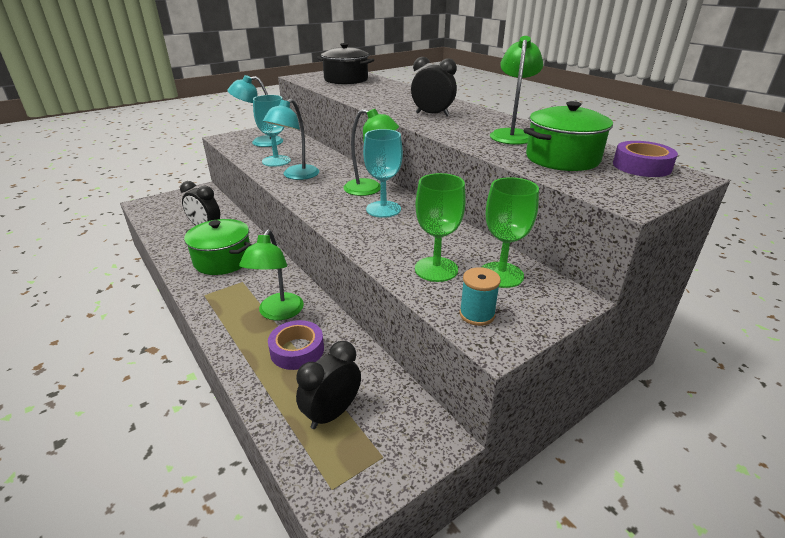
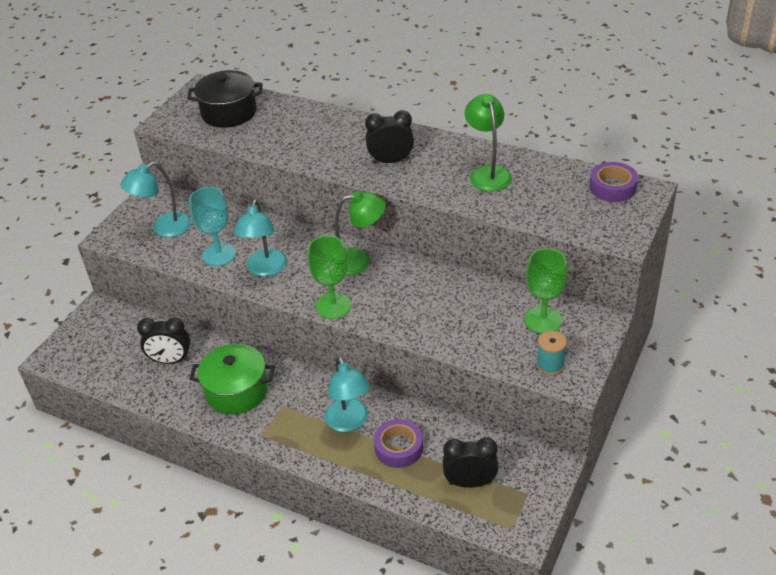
camera: 25 degrees left, 10 degrees up
(278, 313) = (349, 422): green lamp -> turquoise lamp
(332, 413) = (470, 482): black clock -> black clock turned 75 degrees clockwise
(383, 209) = (395, 283): turquoise goblet -> none
(436, 269) = (492, 335): green goblet -> green goblet (333, 306)
(562, 159) = (550, 198): green pot -> none

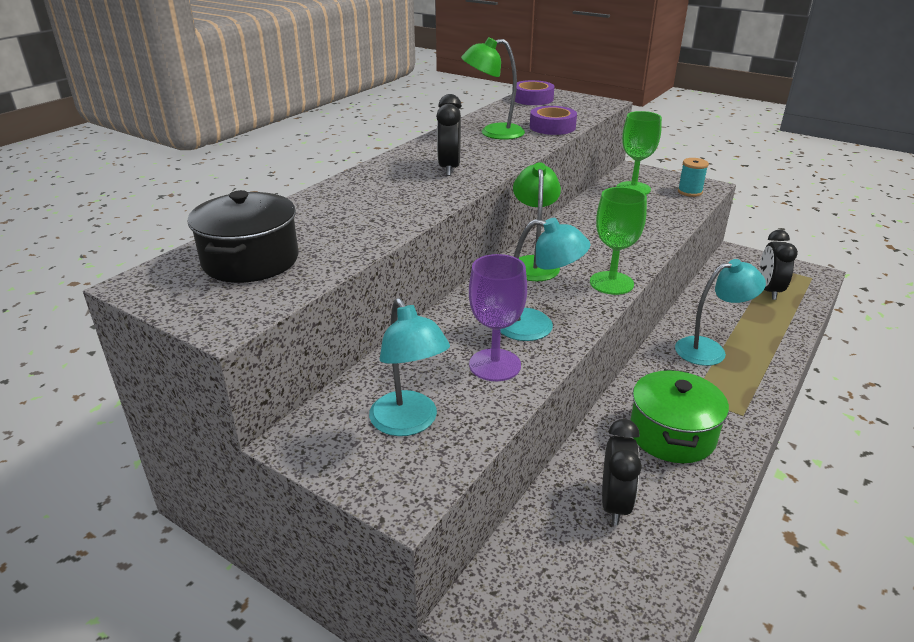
camera: 85 degrees left, 10 degrees down
(219, 254) = (495, 365): turquoise goblet -> purple goblet
(398, 448) = (738, 323): purple tape -> purple tape (552, 127)

